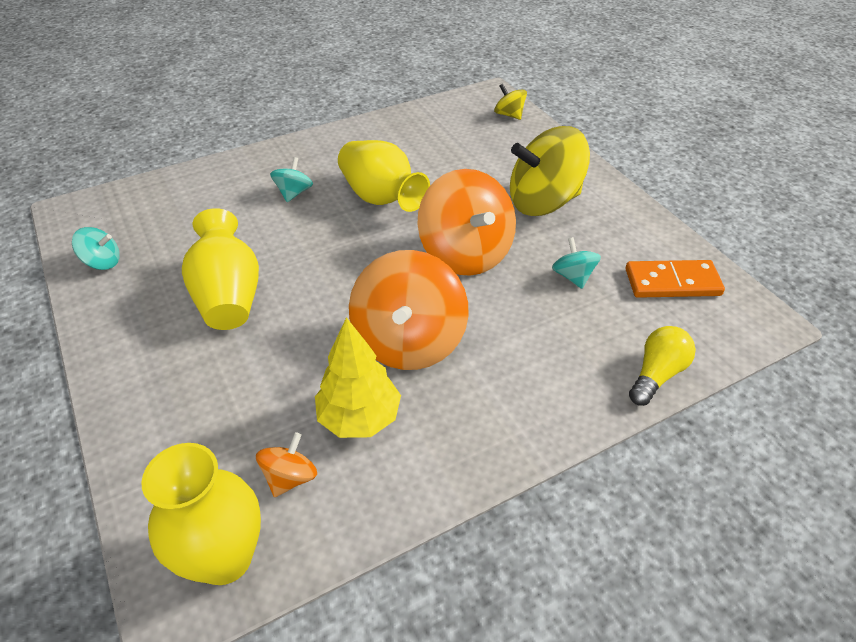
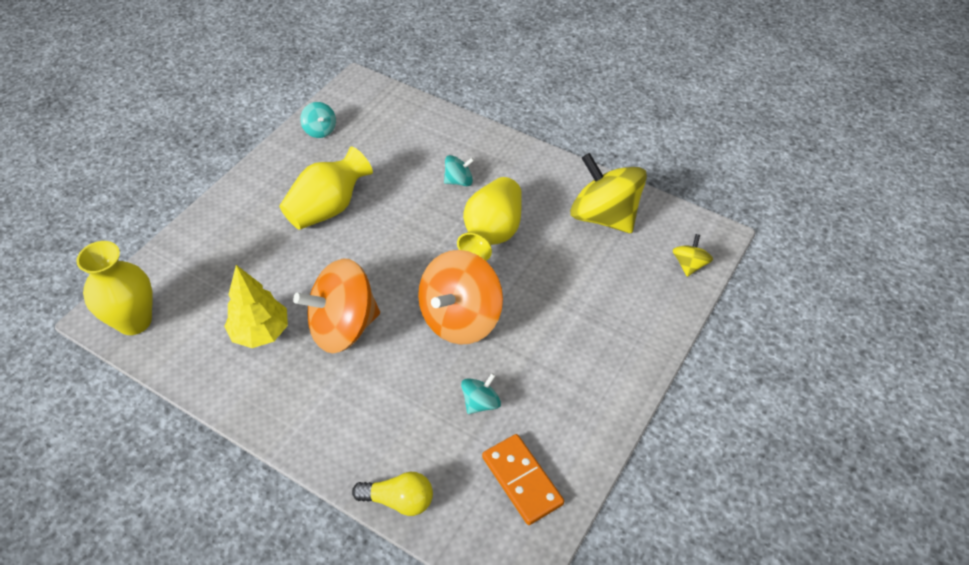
camera: 60 degrees right, 5 degrees up
(290, 477) = (199, 321): orange spinning top -> none
(543, 202) = (569, 344): yellow spinning top -> yellow spinning top (604, 216)

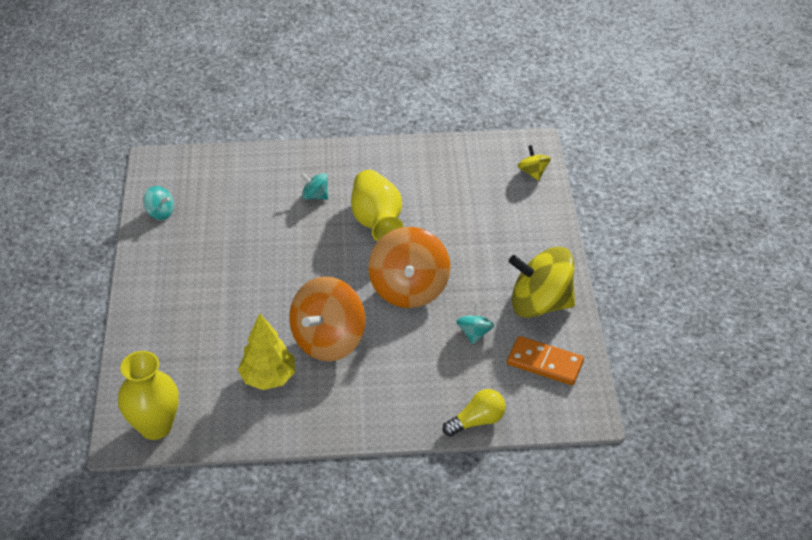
camera: 35 degrees left, 5 degrees down
(328, 208) = (230, 266): yellow vase -> none
(459, 181) = (315, 196): turquoise spinning top -> turquoise spinning top turned 105 degrees counterclockwise
(604, 216) = (446, 168): yellow spinning top -> yellow spinning top (540, 303)

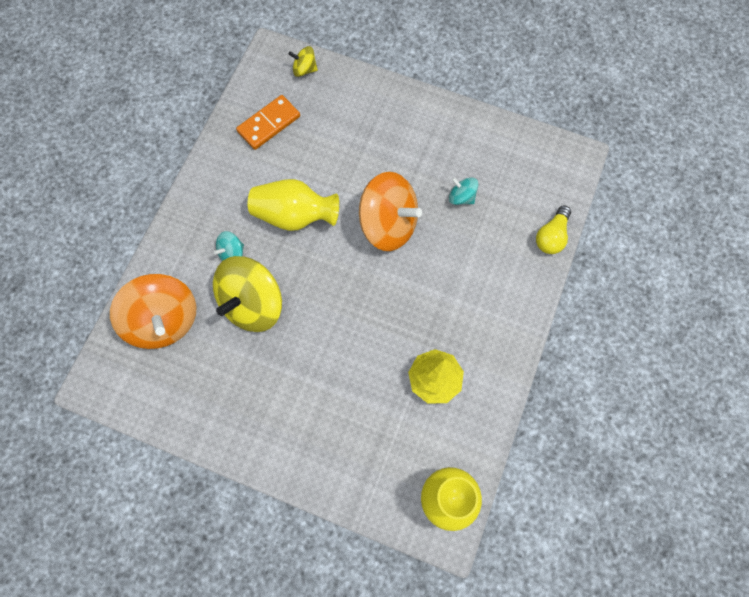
camera: 65 degrees left, 25 degrees up
(160, 212) = (172, 404): turquoise spinning top -> none
(328, 340) = (415, 313): orange spinning top -> orange spinning top (164, 320)
(477, 421) = (551, 236): yellow light bulb -> yellow light bulb turned 150 degrees counterclockwise
(540, 303) = (453, 135): yellow spinning top -> yellow spinning top (252, 304)
(545, 363) = (515, 161): orange domino -> orange domino (269, 124)

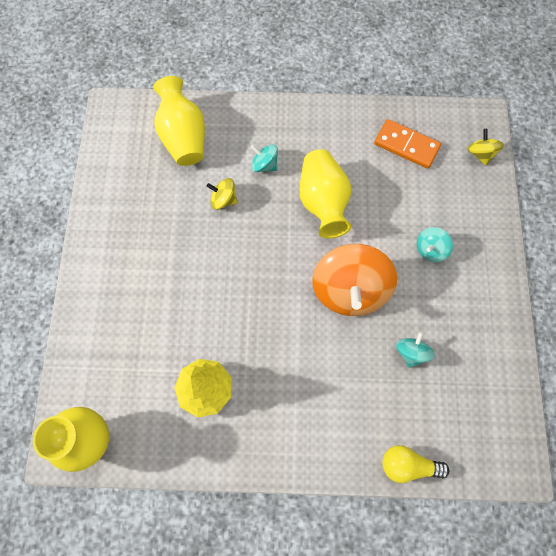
camera: 70 degrees right, 0 degrees up
(164, 320) = (183, 137): orange spinning top -> yellow vase
(252, 304) = (223, 200): yellow spinning top -> yellow spinning top, size x0.46
(377, 146) = (430, 250): none -> turquoise spinning top

